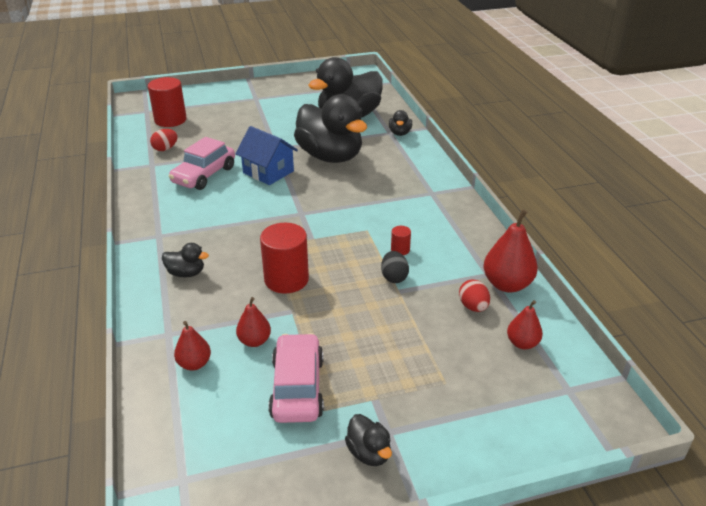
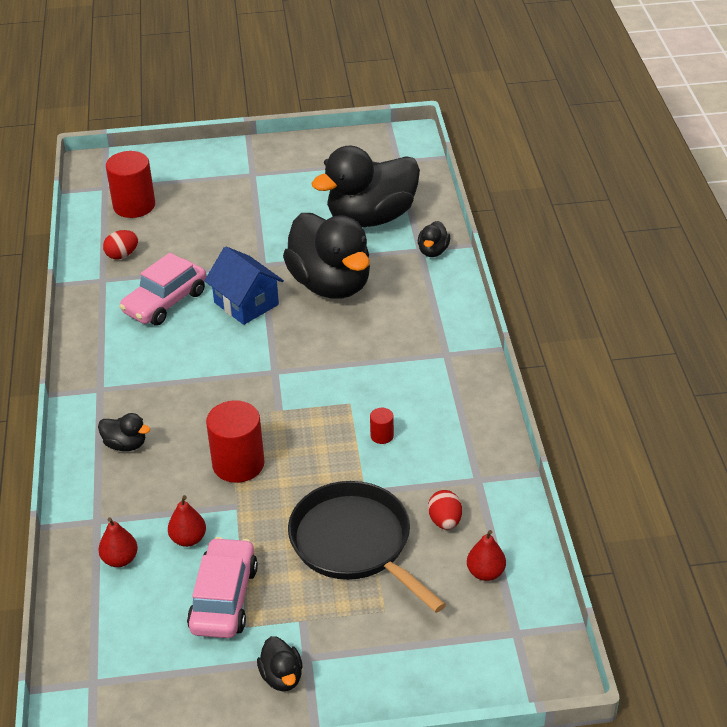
camera: 10 degrees right, 5 degrees up
(394, 277) = (364, 473): black egg -> none
(402, 330) = (354, 543): none -> black pan
(507, 284) = (495, 496): red pear -> none

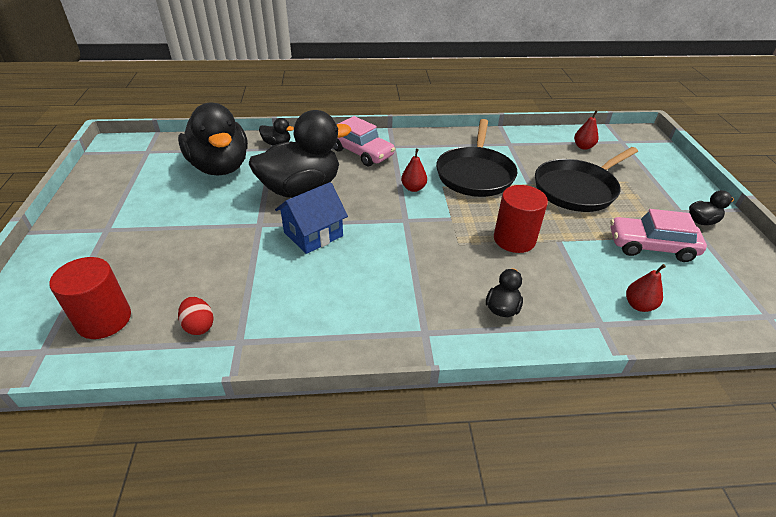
camera: 90 degrees left, 0 degrees up
(165, 302) = (296, 287): pink car -> pink car (361, 153)
(188, 539) = (601, 265): red pear -> red pear (413, 188)
(382, 436) = (475, 174): red cylinder -> black pan
(445, 521) = (547, 156): red egg -> none

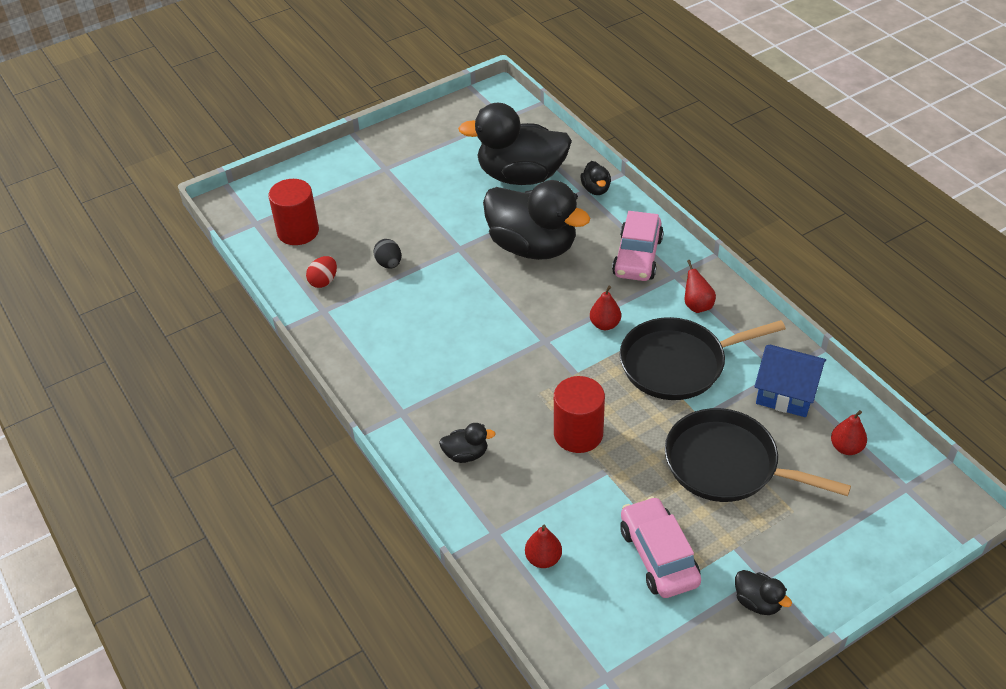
camera: 65 degrees right, 5 degrees up
(220, 167) = (521, 176): black duck -> black duck turned 60 degrees clockwise
(229, 271) = (389, 264): none -> black egg
(313, 234) = (472, 288): blue house -> blue house (786, 393)
(428, 149) = (697, 305): none -> red pear

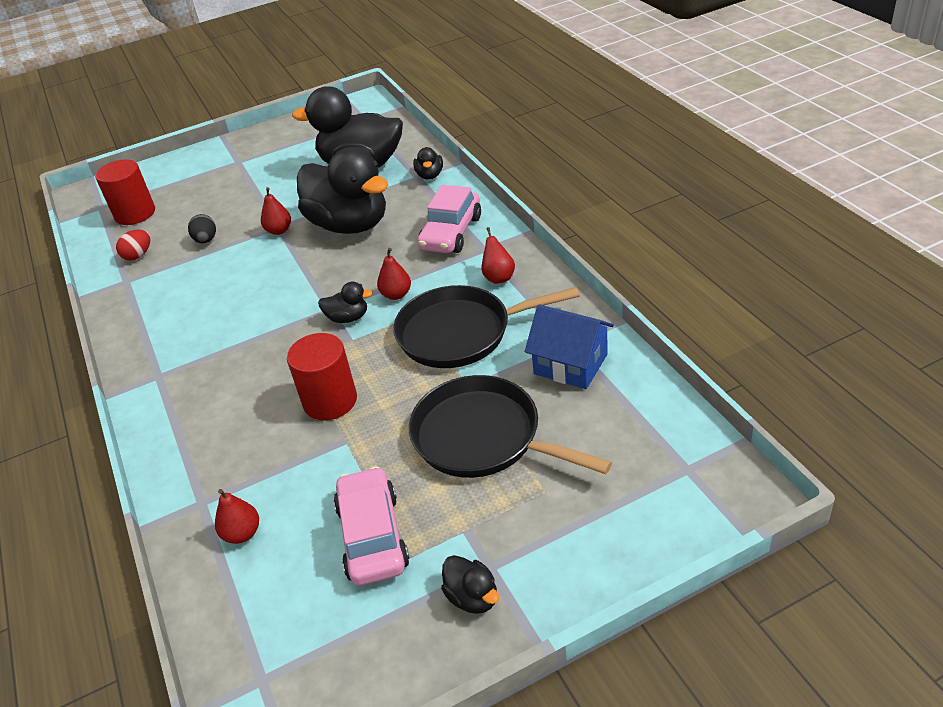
camera: 10 degrees right, 5 degrees down
(466, 454) = (205, 419): black duck -> black duck (348, 318)
(846, 448) = (625, 423): red pear -> red pear (279, 230)

